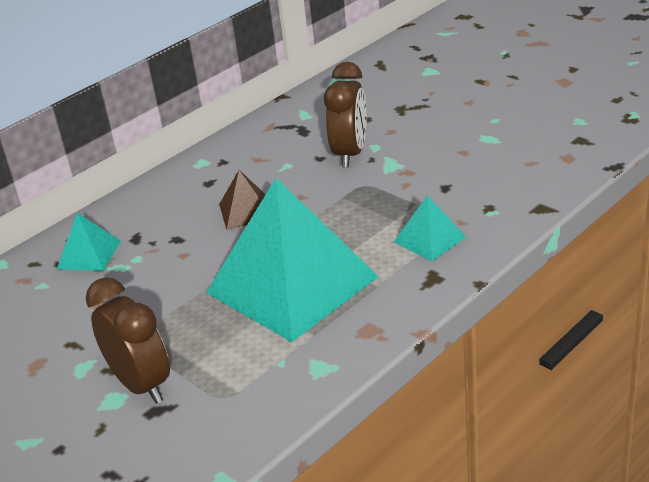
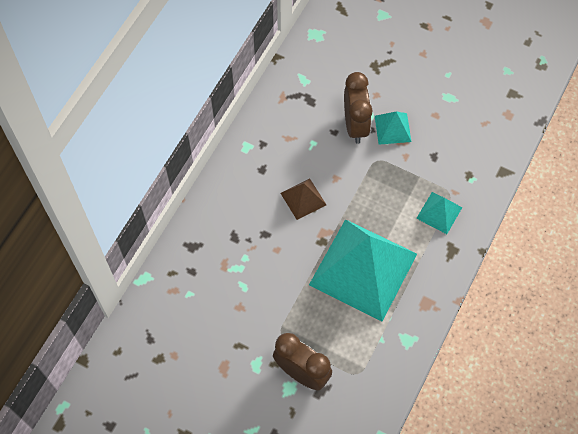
camera: 20 degrees left, 30 degrees up
(89, 254) = (208, 259): turquoise pyramid -> turquoise pyramid (393, 128)

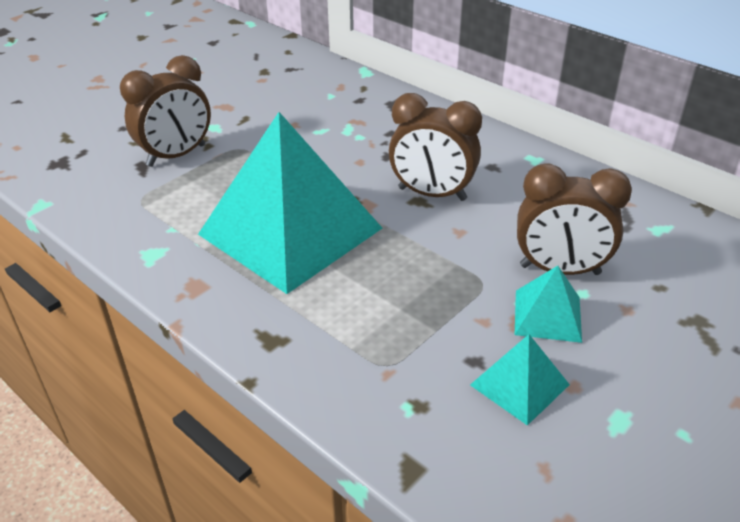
camera: 105 degrees right, 25 degrees down
(303, 199) = (432, 194): brown pyramid -> brown clock
(439, 213) = (351, 339): turquoise pyramid -> turquoise pyramid (519, 384)

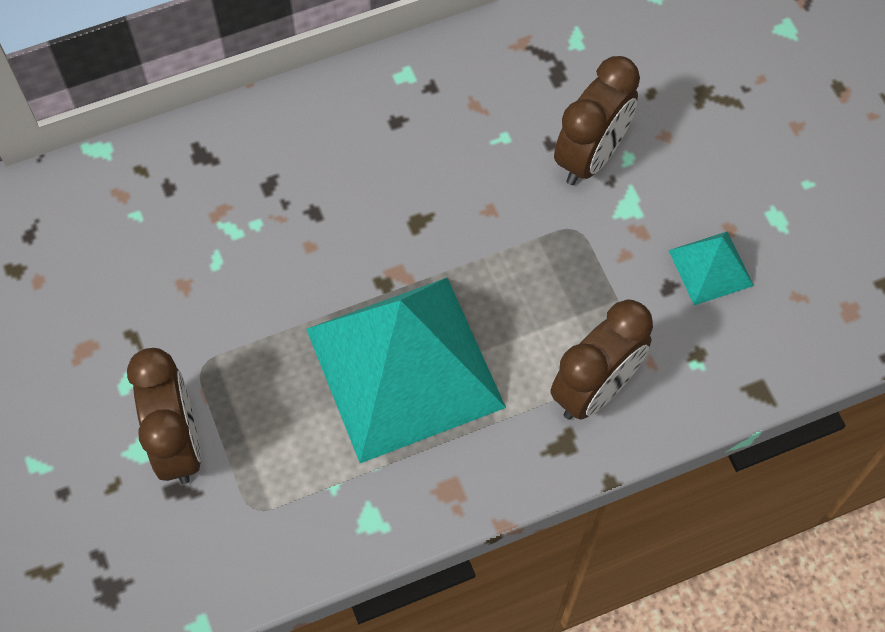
camera: 65 degrees left, 25 degrees up
(432, 194) = (414, 204): brown clock -> brown clock (595, 389)
(547, 315) = (643, 201): turquoise pyramid -> none

